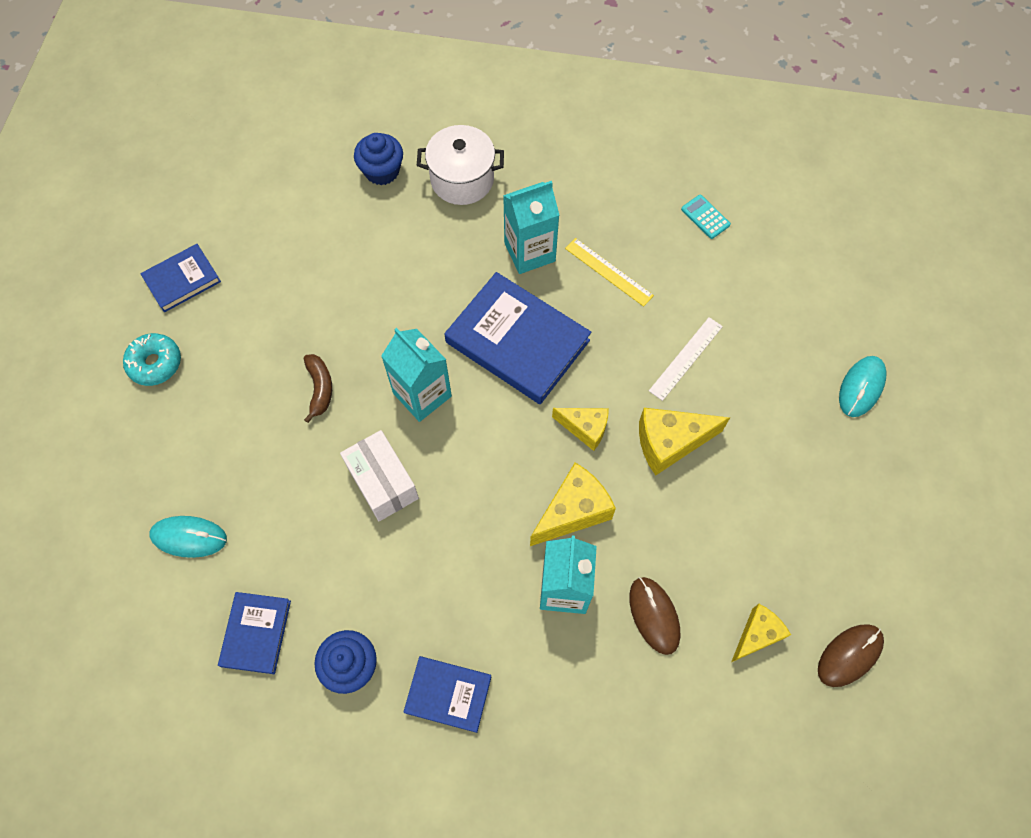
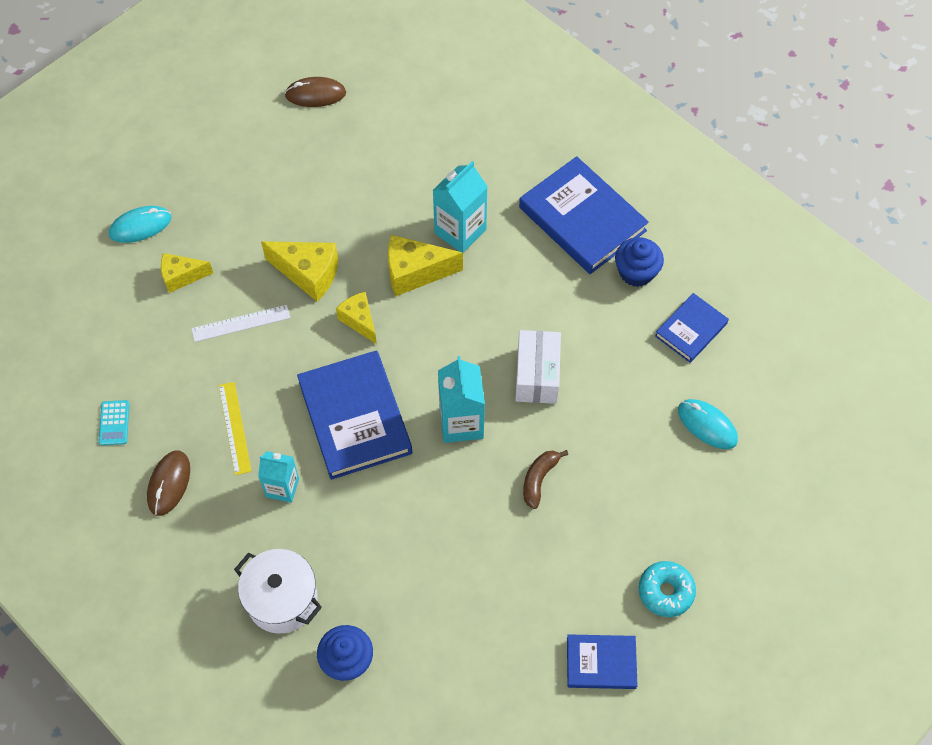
camera: 145 degrees left, 5 degrees down
(448, 694) = (582, 219): blue book -> blue book, size x1.81
(529, 252) = (282, 487): turquoise carton -> turquoise carton, size x0.66
(654, 615) = (415, 183): brown mouse -> brown mouse (169, 484)
(756, 635) = (361, 136): yellow cheese -> yellow cheese (182, 277)

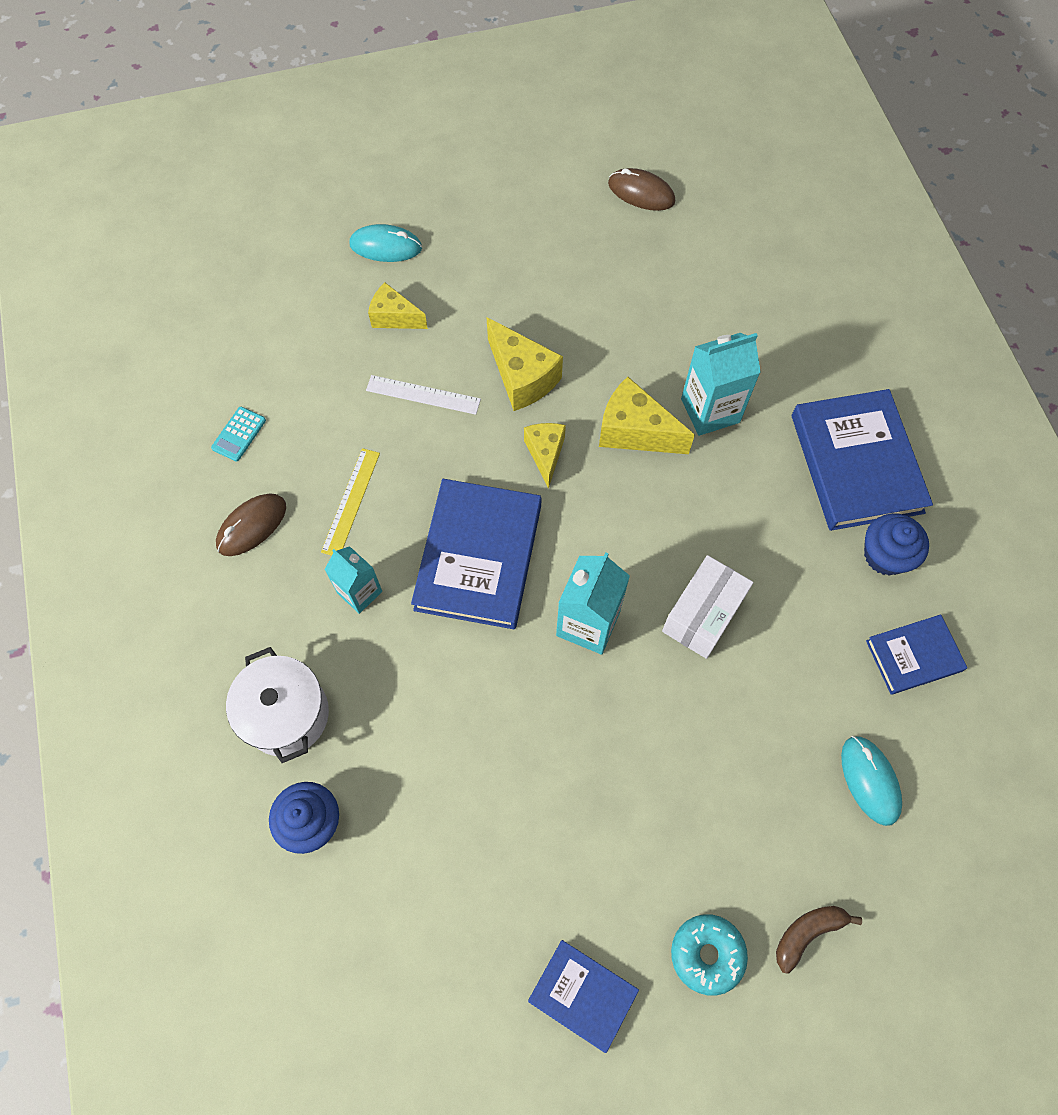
camera: 30 degrees right, 5 degrees up
(539, 479) = (636, 736): brown banana -> brown banana (807, 933)

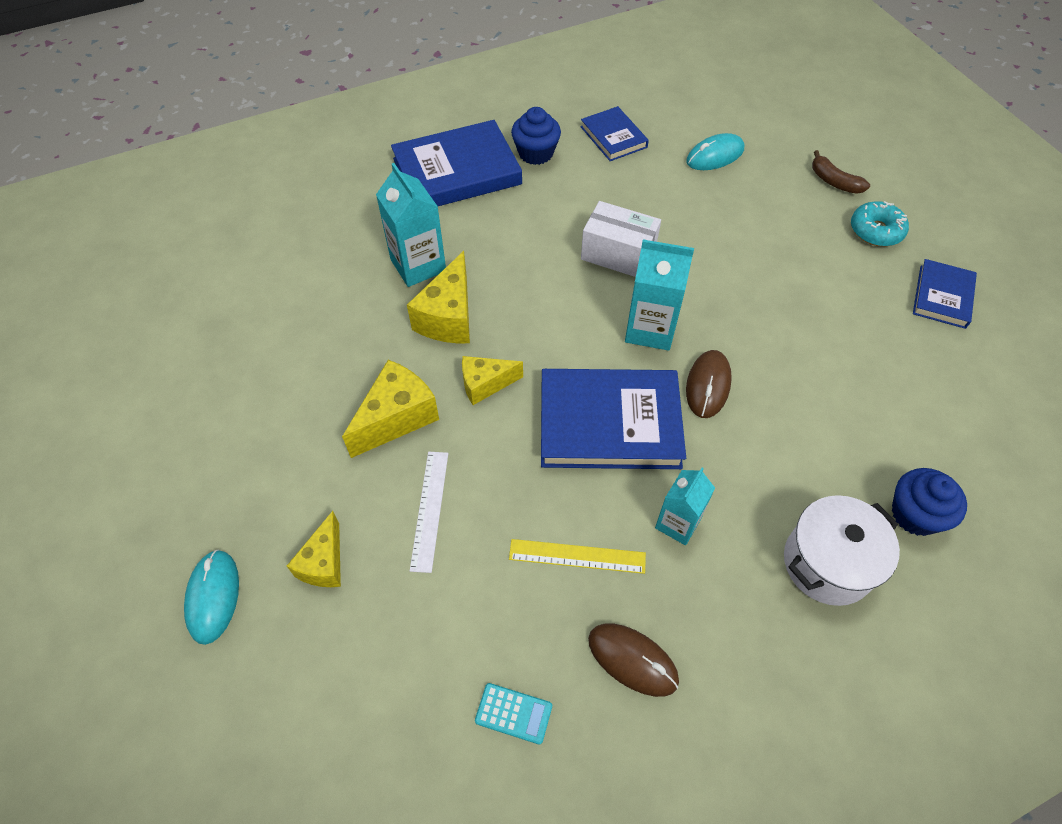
camera: 100 degrees left, 10 degrees down
(641, 193) = (149, 343): brown mouse -> brown mouse (708, 385)

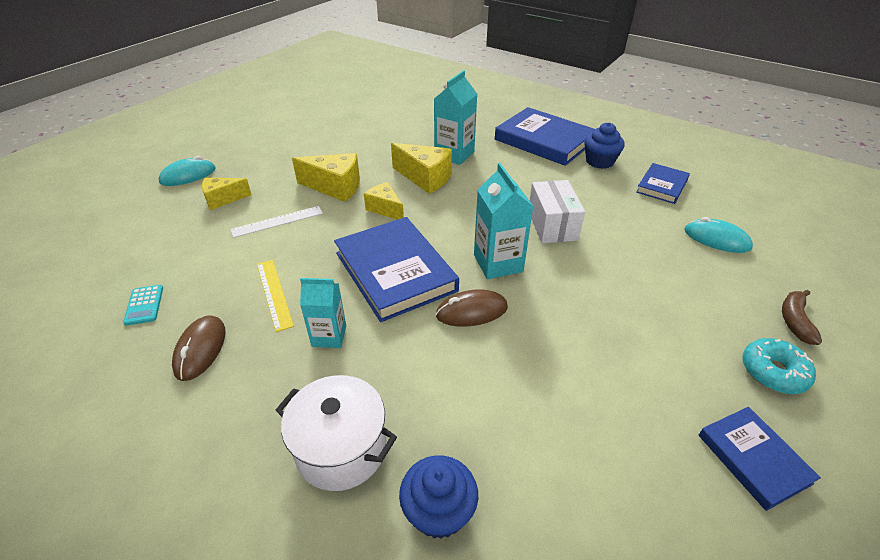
camera: 60 degrees right, 15 degrees down
(449, 317) = (425, 178): yellow cheese -> yellow cheese turned 135 degrees counterclockwise
(942, 296) = (753, 459): blue book -> blue book turned 75 degrees clockwise

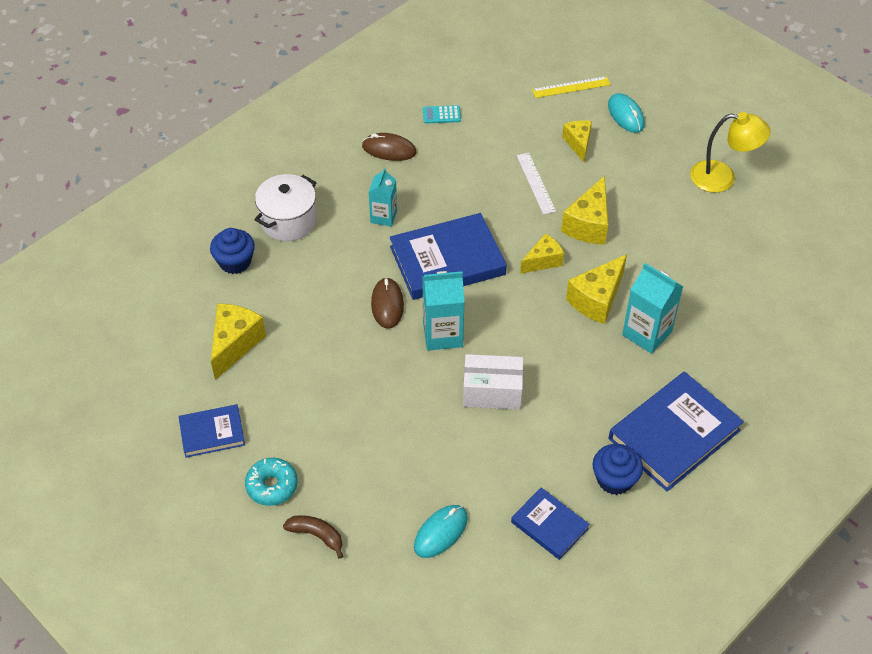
camera: 100 degrees right, 10 degrees up
(274, 293) = (437, 185): yellow ruler -> yellow ruler (571, 87)
(279, 129) = (722, 178): none -> yellow lamp
(597, 468) = (235, 344): none -> yellow cheese

